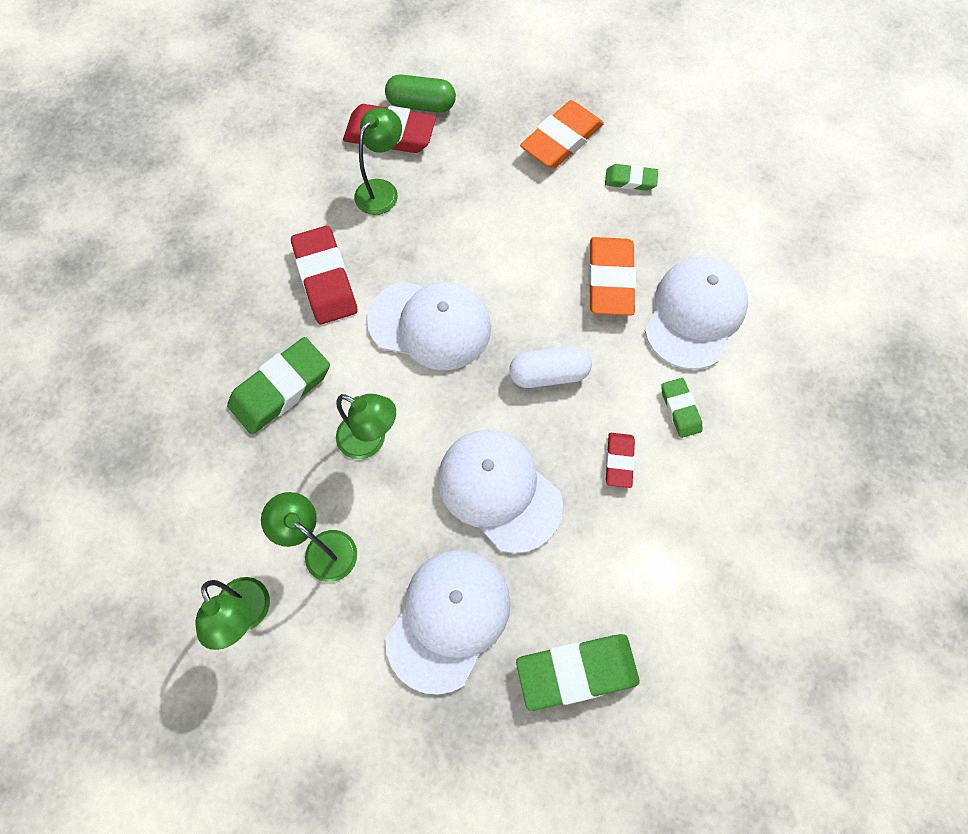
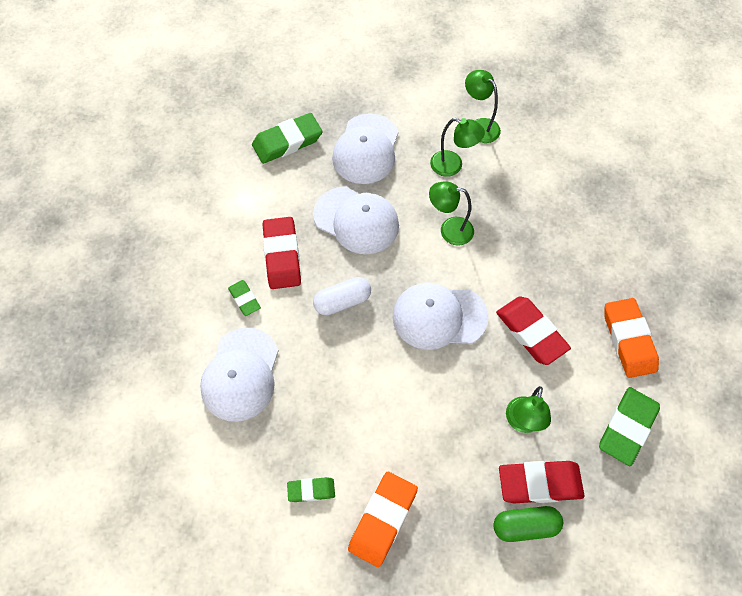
camera: 165 degrees right, 5 degrees down
(281, 389) = (523, 247): green eraser -> green eraser (627, 427)
(610, 280) = (311, 387): orange eraser -> orange eraser (628, 340)
(619, 461) = (282, 255): red eraser -> red eraser, size x1.81

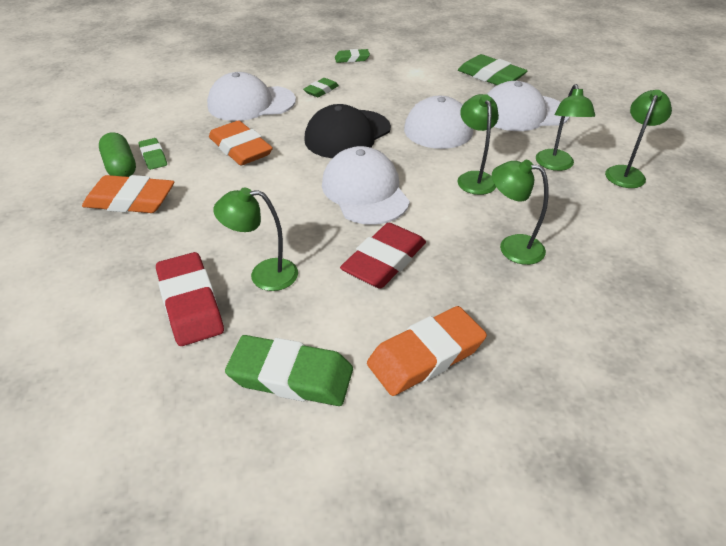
camera: 70 degrees right, 20 degrees down
(185, 248) = (352, 59): none -> green eraser
(282, 255) = (374, 97): red eraser -> none
(329, 403) = (241, 148): none -> orange eraser
(342, 301) = (347, 134): white capsule -> black cap
(525, 526) = (135, 300): green capsule -> green capsule (121, 167)
(540, 243) = (512, 247): none -> green lamp

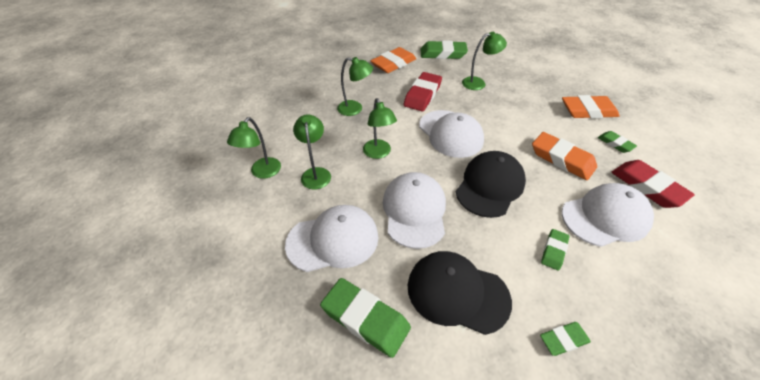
camera: 170 degrees right, 5 degrees up
(121, 167) = (625, 132): green capsule -> none
(190, 303) = (501, 69): red eraser -> red eraser (647, 187)
(416, 80) = (457, 293): none -> black cap

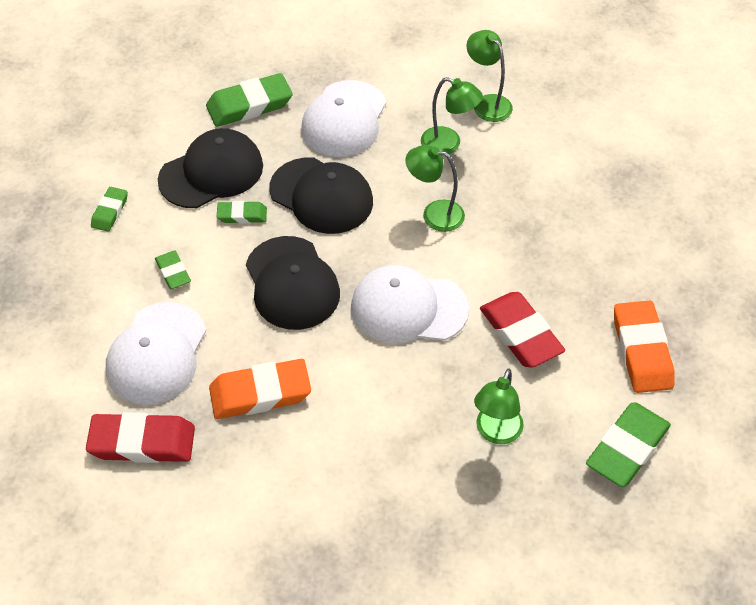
camera: 125 degrees right, 5 degrees up
(355, 109) = (546, 236): green lamp -> none
(414, 211) = (321, 196): white cap -> black cap
(588, 111) = (307, 526): orange eraser -> none
(615, 144) = (224, 487): green eraser -> green eraser (242, 215)

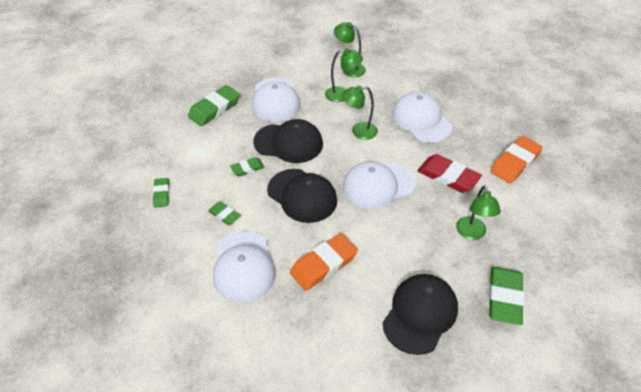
camera: 25 degrees left, 5 degrees down
(142, 442) = (267, 324): red eraser -> none
(211, 173) = (214, 152): black cap -> black cap (420, 314)
(542, 229) = (421, 120): none -> white cap
(627, 448) = (544, 214): green eraser -> green eraser (504, 298)
(641, 351) = (515, 163): orange eraser -> orange eraser turned 75 degrees clockwise

